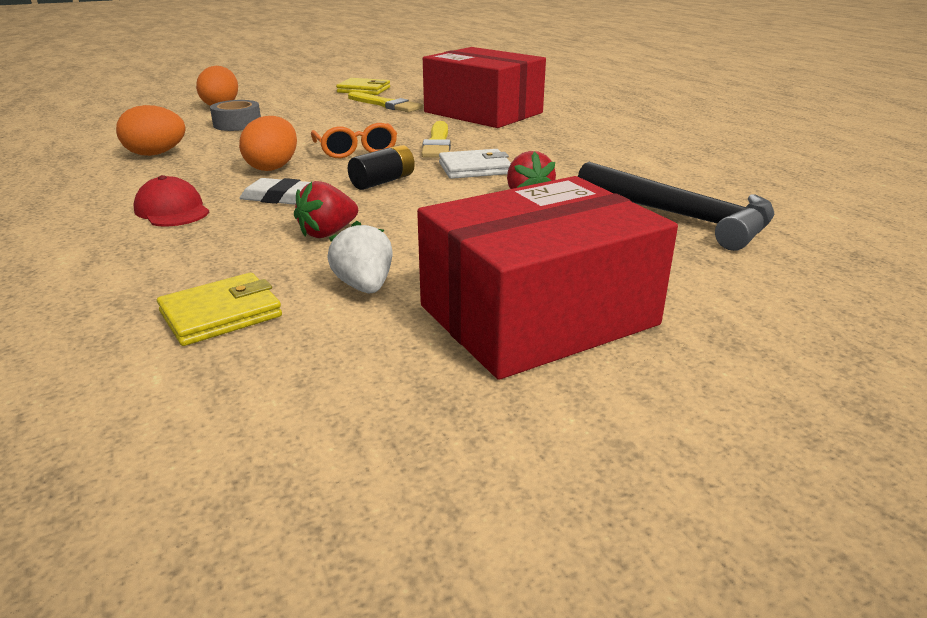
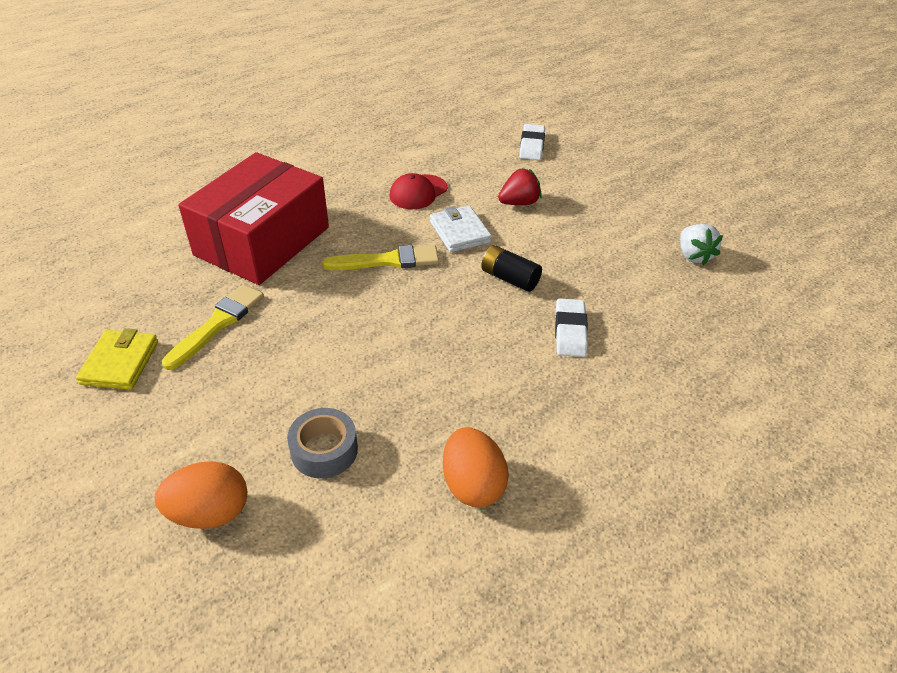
camera: 100 degrees left, 15 degrees up
(172, 210) = (628, 393): red cap -> red cap (418, 192)
(221, 314) = (760, 305): yellow wallet -> none
(273, 167) = (492, 360): orange egg -> none
(327, 233) = (628, 287): red strawberry -> none
(356, 150) = (423, 312): orange glasses -> none
(364, 286) = (693, 256): white strawberry -> white strawberry turned 75 degrees counterclockwise
(538, 315) = (687, 194): red box -> none
(681, 217) = (532, 145): black hammer -> white eraser

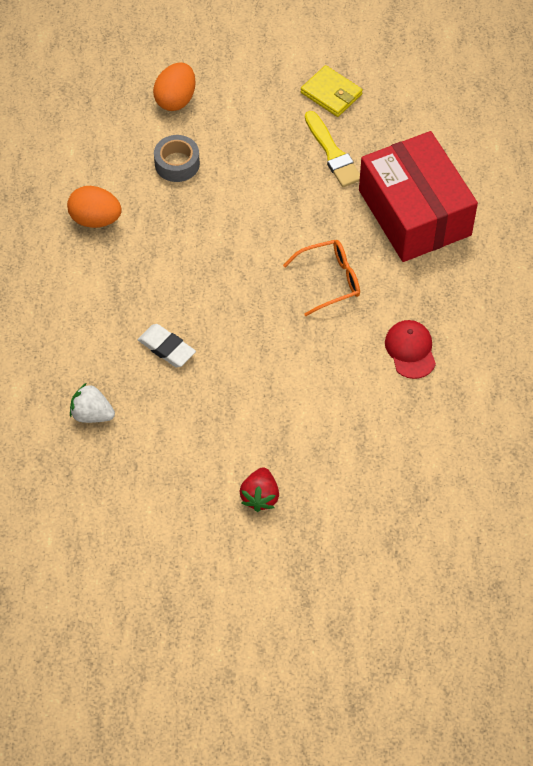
camera: 125 degrees right, 15 degrees up
(388, 260) = (330, 280): yellow brush -> orange glasses
(460, 232) = (331, 348): white wallet -> none
(509, 278) = (249, 347): black battery -> none
(519, 203) = (340, 417): red strawberry -> red strawberry (260, 496)
(532, 145) = (426, 492): white eraser -> none
(693, 256) = (175, 497): white strawberry -> white strawberry (92, 414)

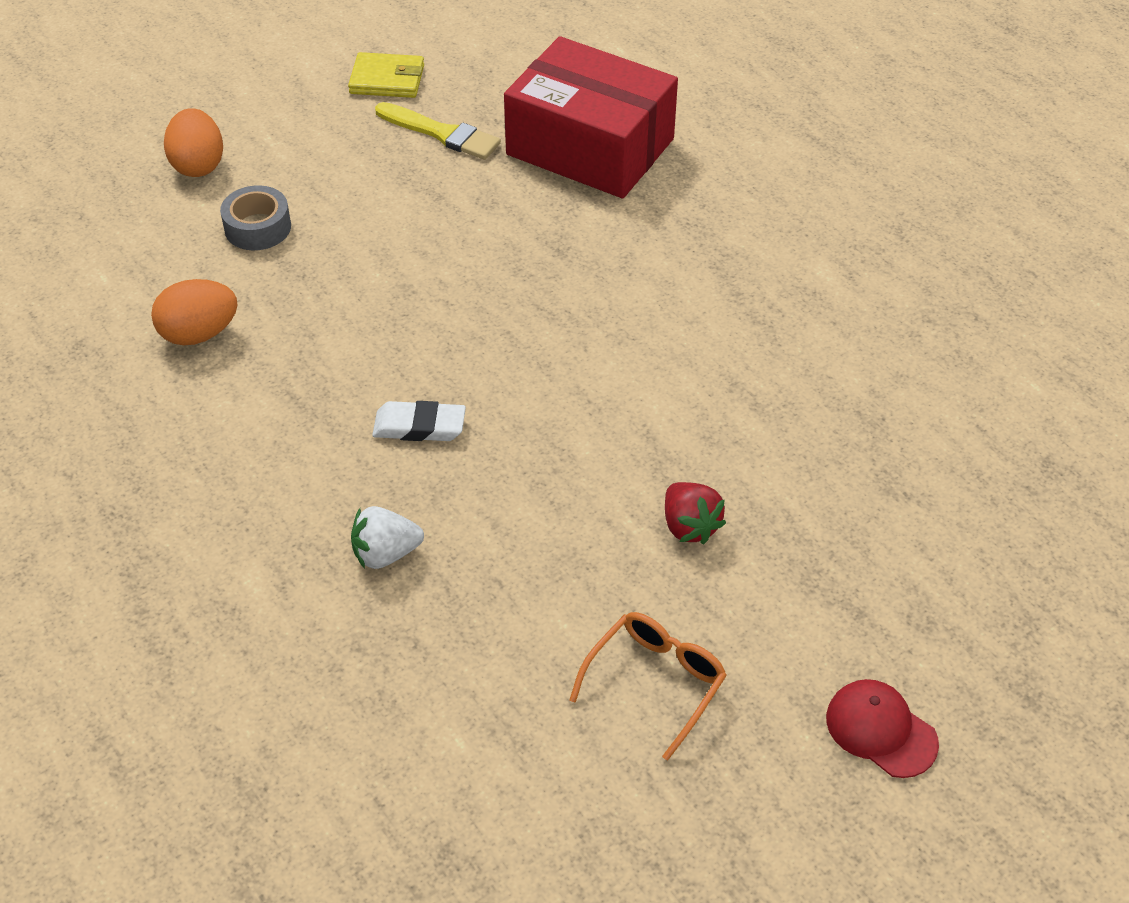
camera: 35 degrees left, 10 degrees down
(330, 280) = (556, 256): orange glasses -> orange glasses (656, 682)
(410, 350) = (716, 279): red cap -> red cap (881, 730)

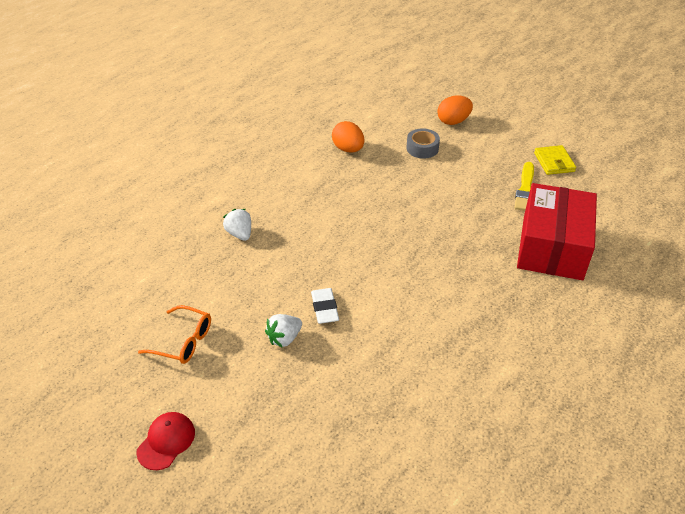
camera: 75 degrees right, 5 degrees down
(419, 426) = (318, 227): white eraser -> white eraser (325, 308)
(689, 526) = (284, 338): red strawberry -> white strawberry

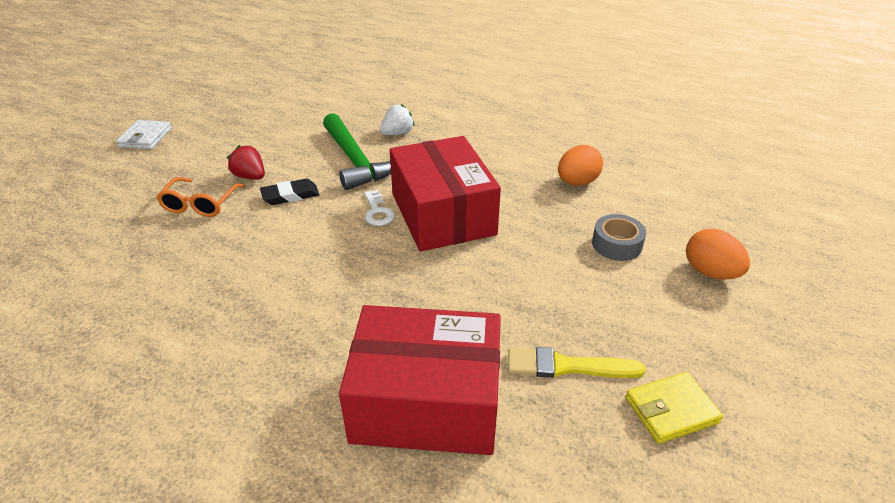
camera: 80 degrees right, 5 degrees down
(166, 441) = (145, 137): red cap -> white wallet
(183, 341) = (252, 128): orange glasses -> orange glasses (200, 205)
(279, 264) = (355, 161): none -> green hammer
(284, 338) = (250, 177): white strawberry -> red strawberry
(325, 308) = (290, 195): white eraser -> black eraser
(362, 255) = (377, 212): none -> white key
(372, 220) = (443, 214): none -> red box

